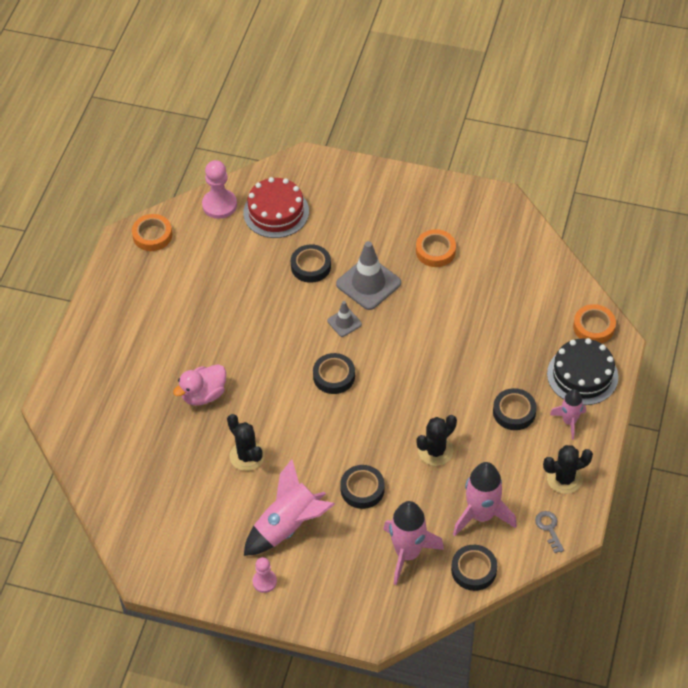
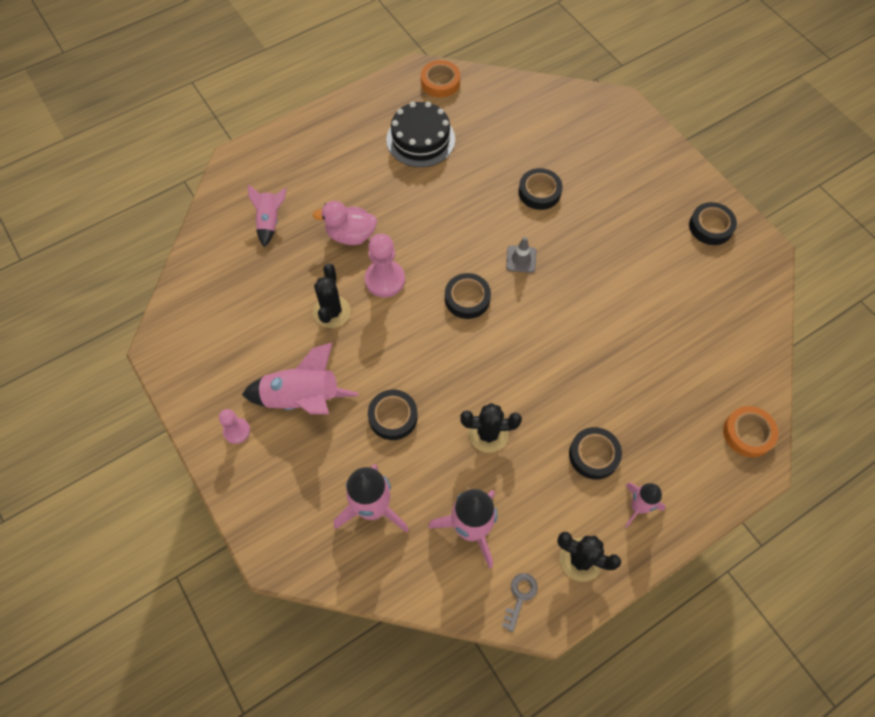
camera: 40 degrees right, 10 degrees up
(130, 430) = (270, 221): none -> pink rocket
(219, 205) = (515, 93): pink pawn -> pink pawn (385, 280)
(276, 212) = (555, 128): red cake -> none
(368, 283) = (574, 241): grey traffic cone -> none
(435, 251) = (660, 254): orange tape -> none
(473, 570) = (413, 576): black tape -> black tape (710, 226)
(582, 375) = (693, 471): black cake -> black cake (420, 139)

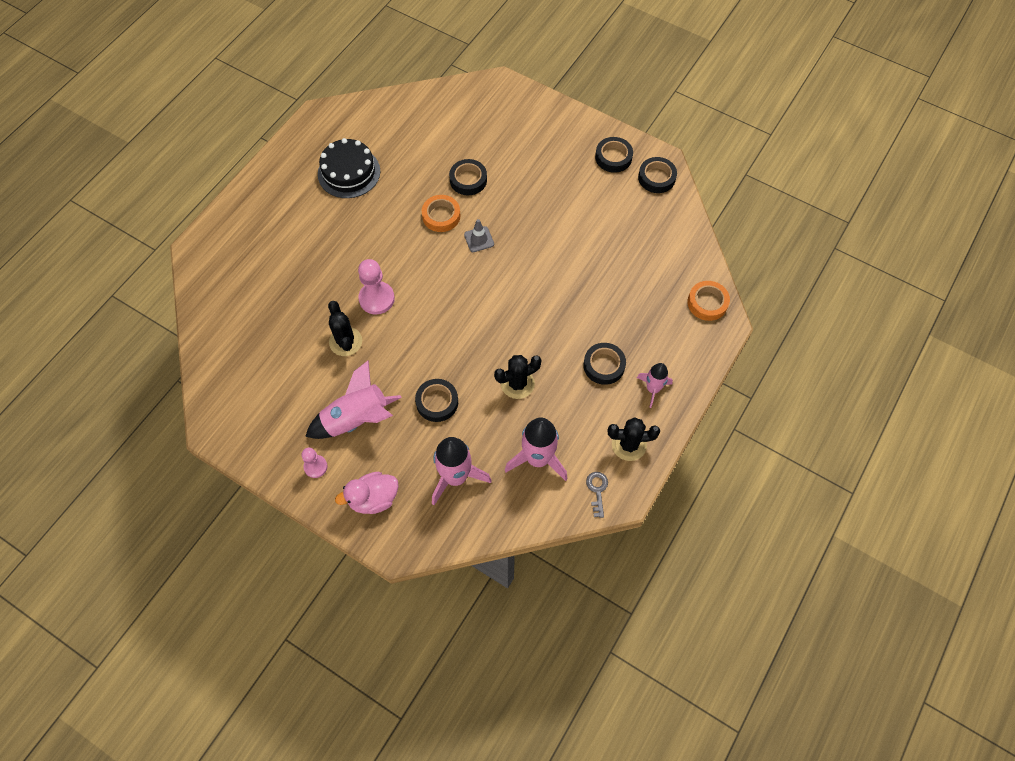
camera: 25 degrees left, 0 degrees up
(270, 221) = (254, 289): pink rocket -> none
(350, 235) = (329, 274): pink duck -> pink duck (373, 499)
(440, 82) = (341, 118): orange tape -> orange tape (441, 216)
(467, 298) = (451, 287): black tape -> black tape (656, 178)

